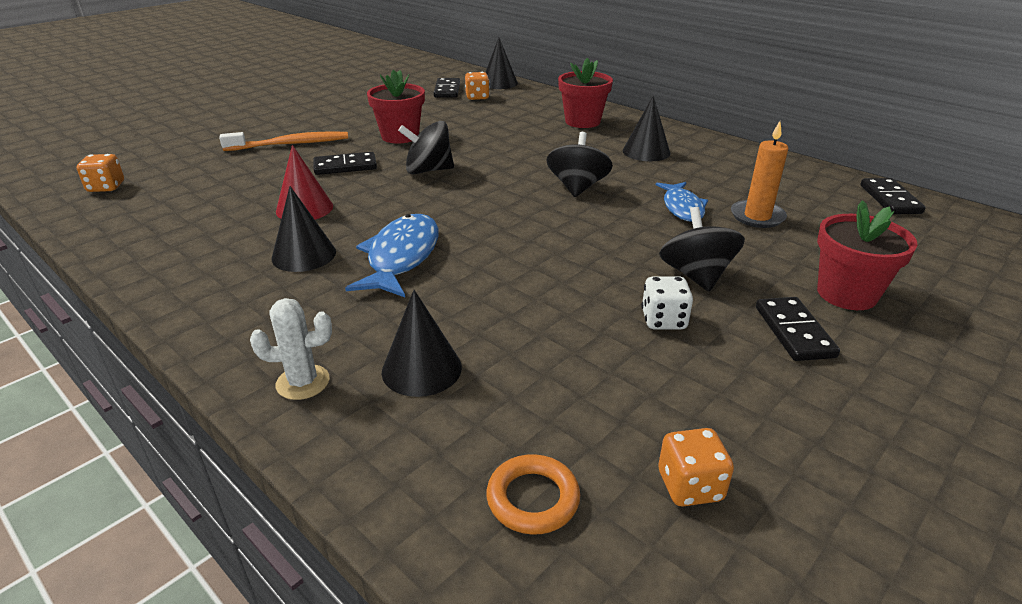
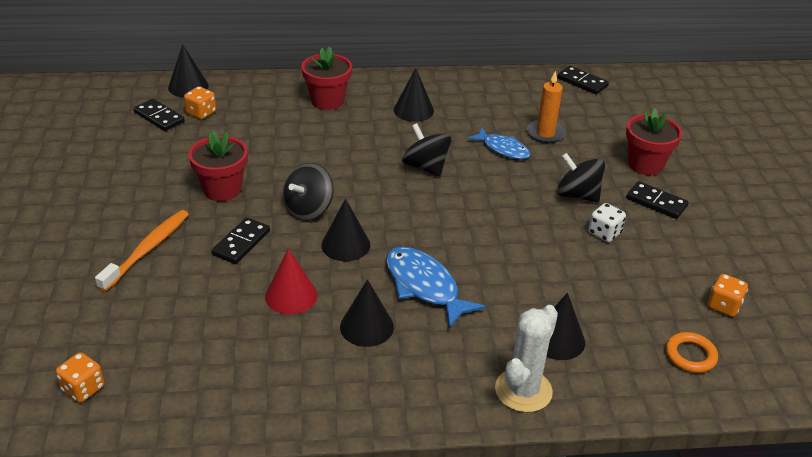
camera: 50 degrees left, 5 degrees up
(303, 382) = (523, 390): white cactus -> white cactus, size x1.56
(406, 201) = (345, 245): none -> black cone

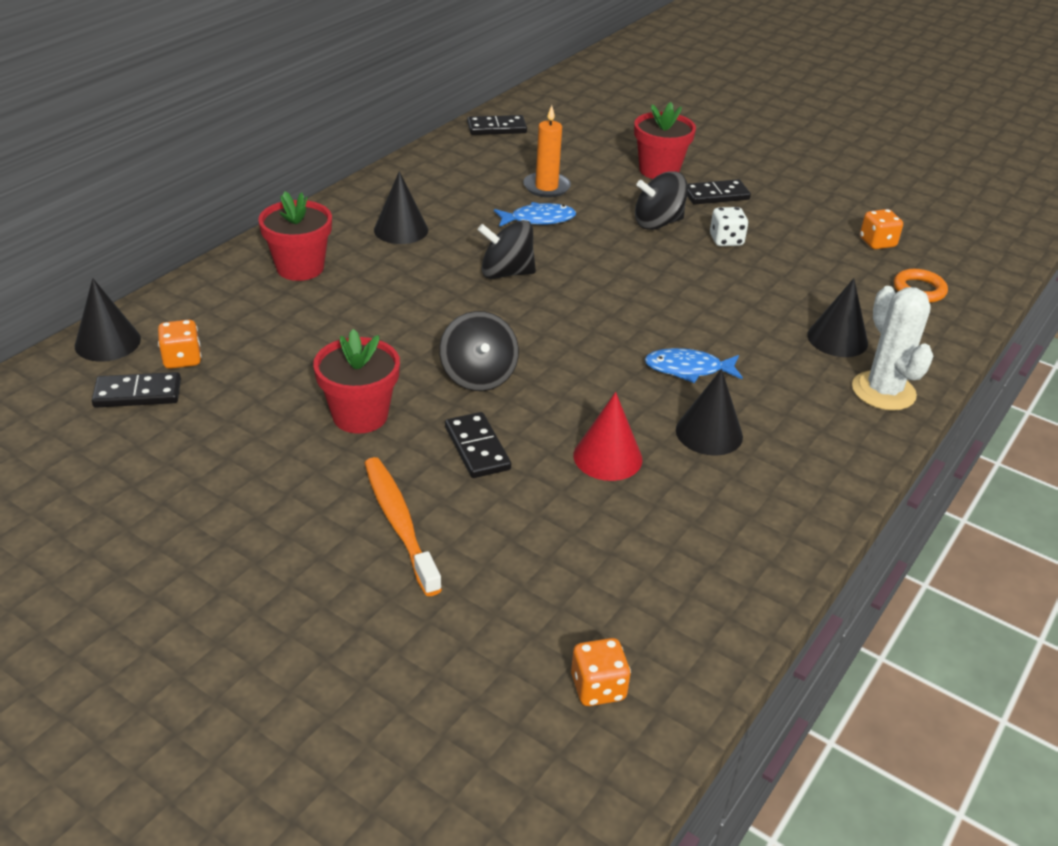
camera: 50 degrees left, 0 degrees up
(345, 245) = (568, 382): black cone -> none
(424, 286) = (688, 369): blue fish -> blue fish, size x0.66

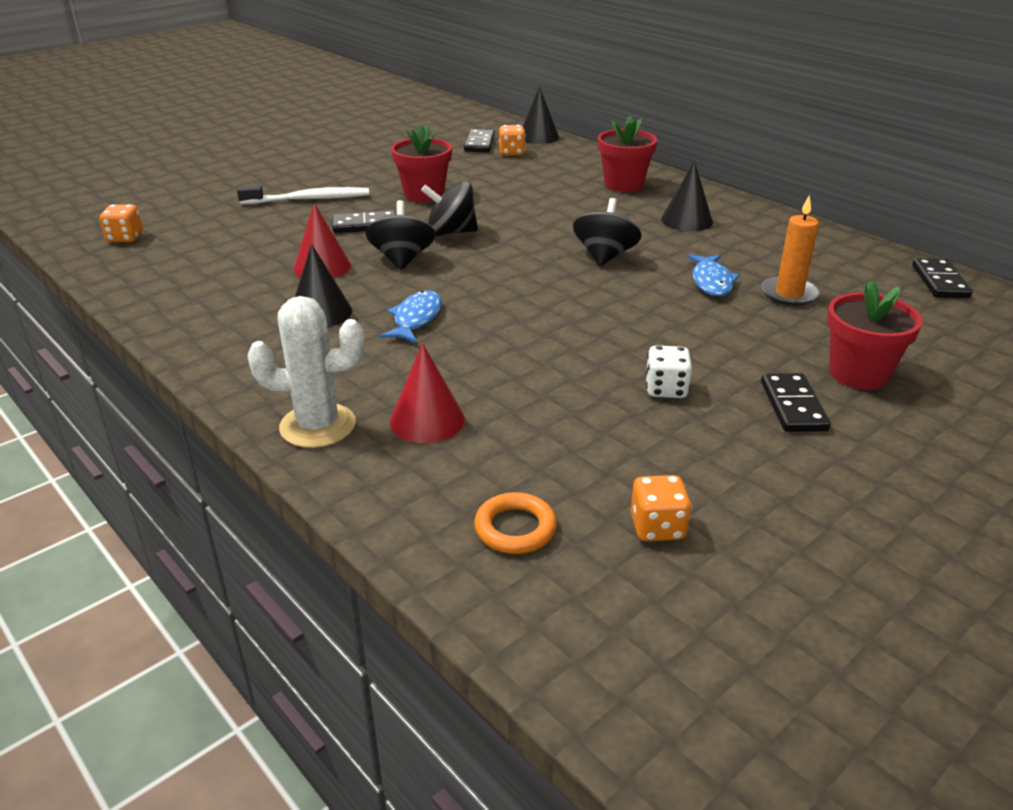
camera: 105 degrees right, 5 degrees down
(399, 523) = (308, 199): orange toothbrush -> white toothbrush
(658, 223) = (709, 349): black spinning top -> black spinning top (402, 259)
(837, 339) = (427, 420): black cone -> red cone

